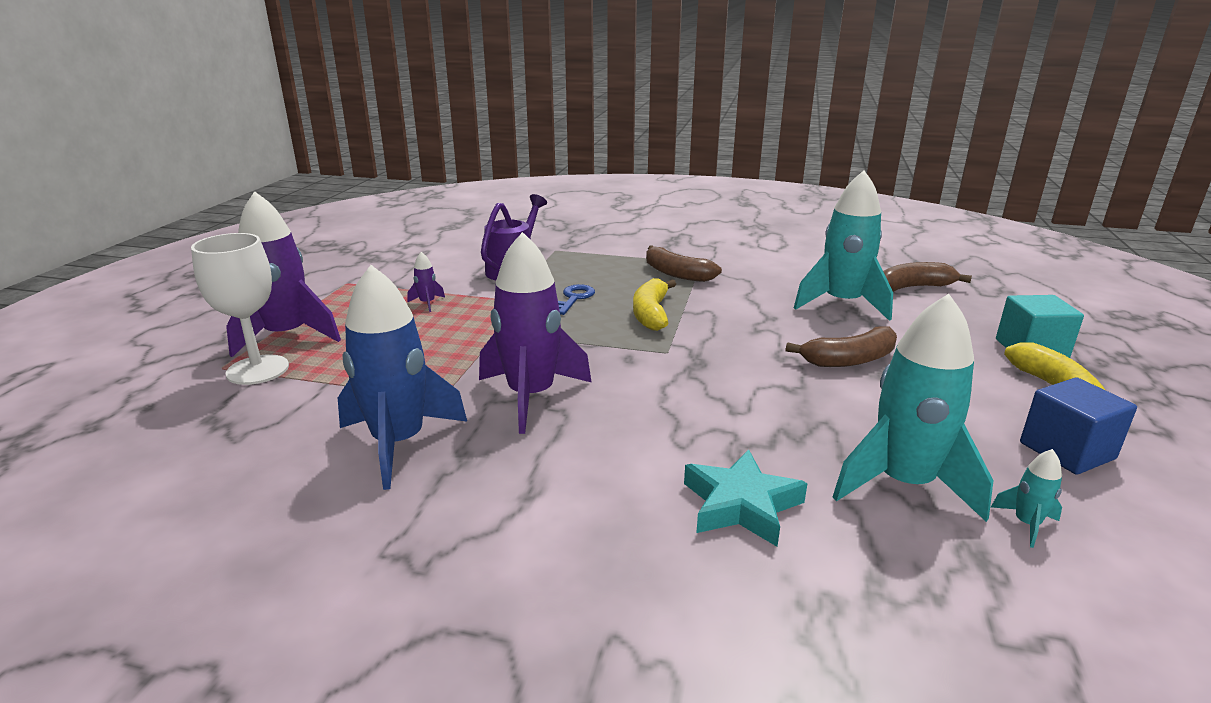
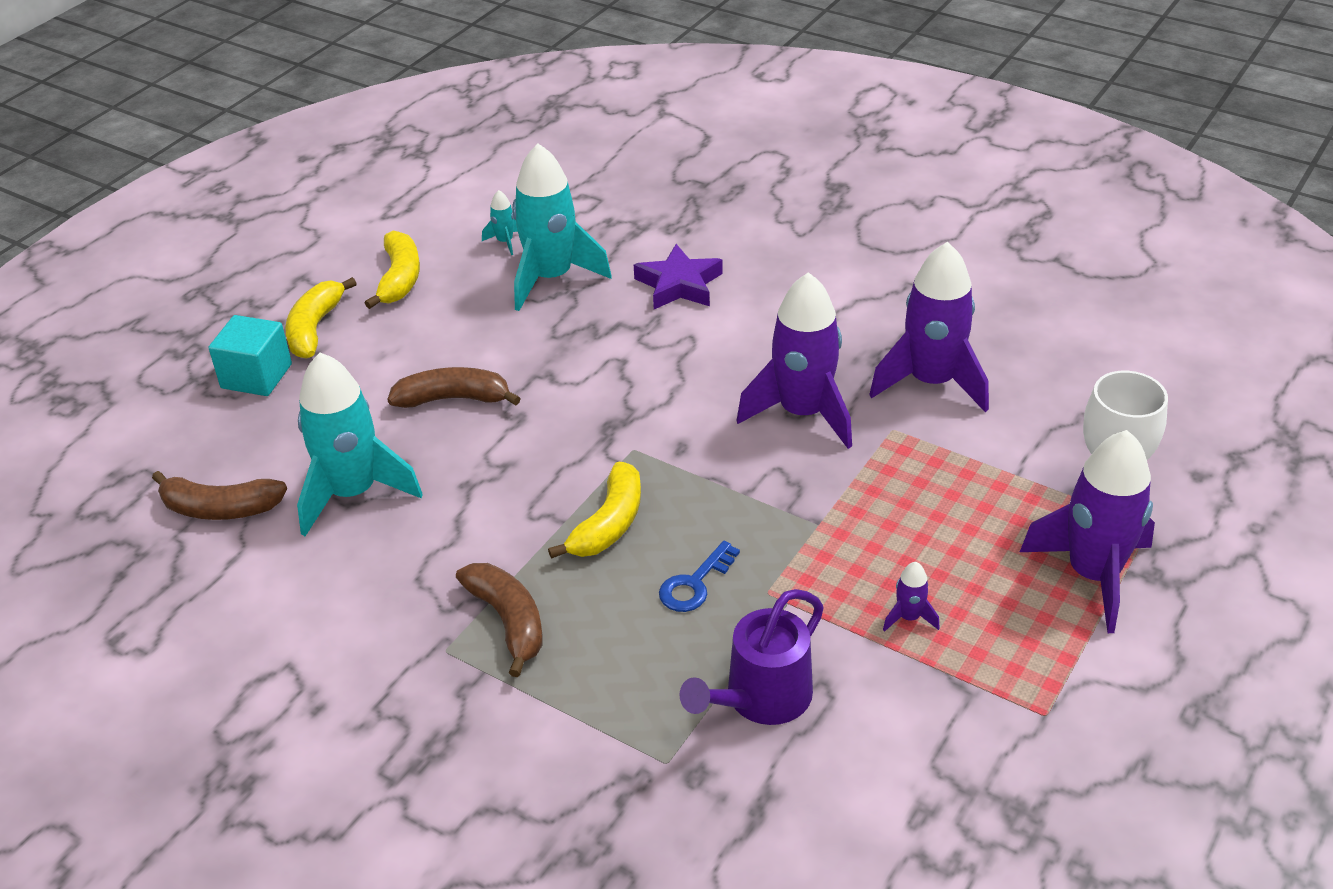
camera: 160 degrees left, 15 degrees up
(399, 443) = (931, 382): blue rocket -> purple rocket
(741, 505) = (679, 284): turquoise star -> purple star
(1067, 451) = (400, 278): blue cube -> yellow banana

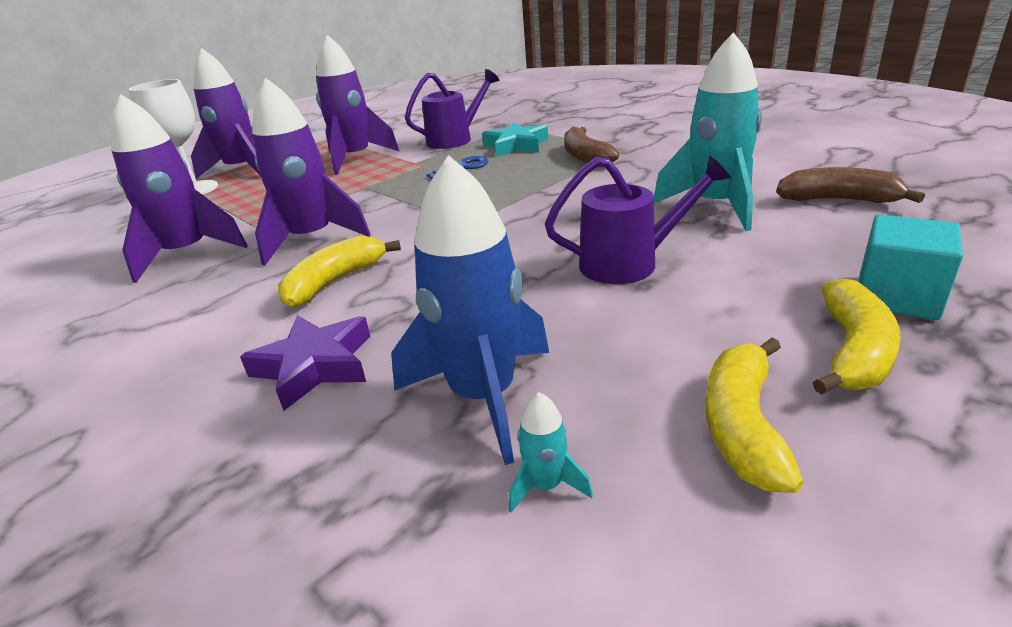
camera: 165 degrees left, 10 degrees down
(453, 399) = (630, 263): brown banana -> purple watering can
(551, 278) = (483, 396): turquoise rocket -> blue rocket
(609, 524) = (505, 189): yellow banana -> yellow banana (334, 282)
(632, 667) = (516, 145): none -> turquoise star
(909, 617) = (355, 158): purple rocket -> purple rocket, size x2.44

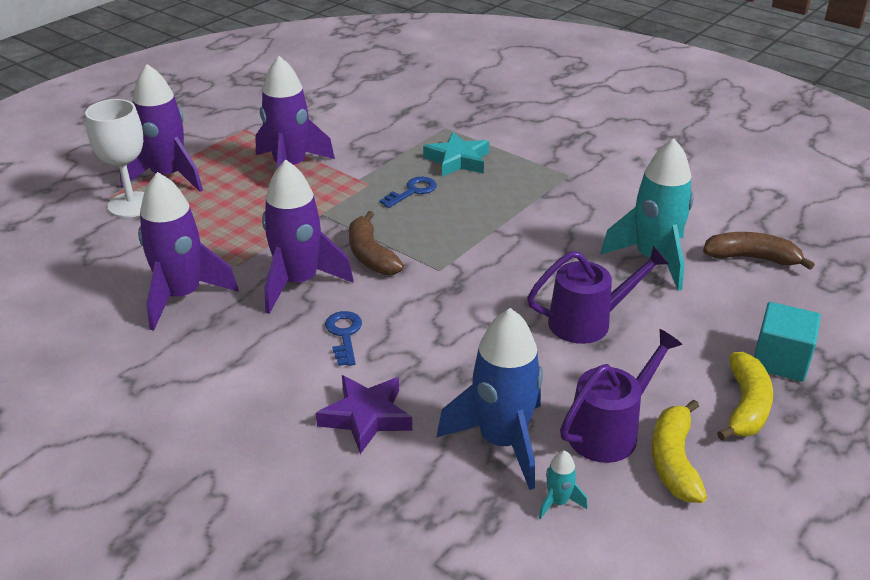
camera: 10 degrees left, 5 degrees up
(334, 282) = (344, 335): yellow banana -> blue key
(455, 139) = (390, 144): purple watering can -> purple watering can (610, 430)
(585, 157) = (530, 184): brown banana -> brown banana (370, 255)

